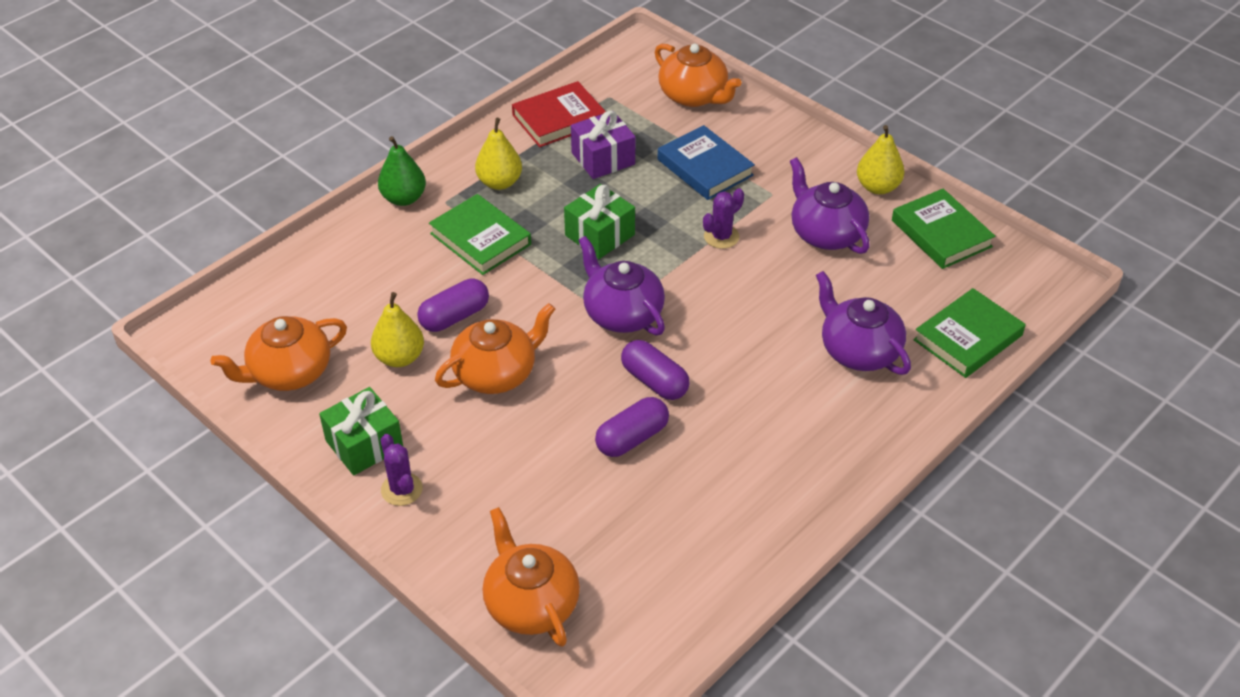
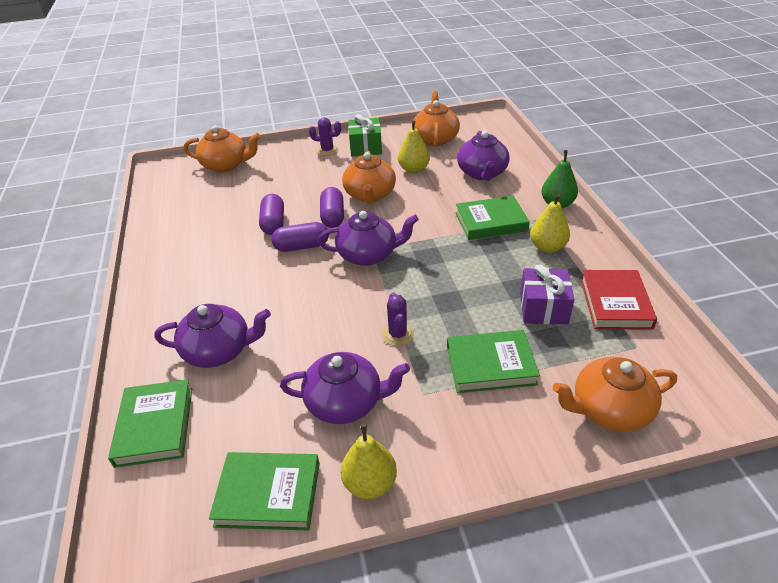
camera: 125 degrees right, 5 degrees down
(367, 285) = (482, 173): none -> purple teapot
(454, 316) = (428, 194): purple capsule -> purple capsule (333, 216)
(599, 235) = (452, 273): green gift -> none
(705, 167) = (490, 365): blue book -> green book

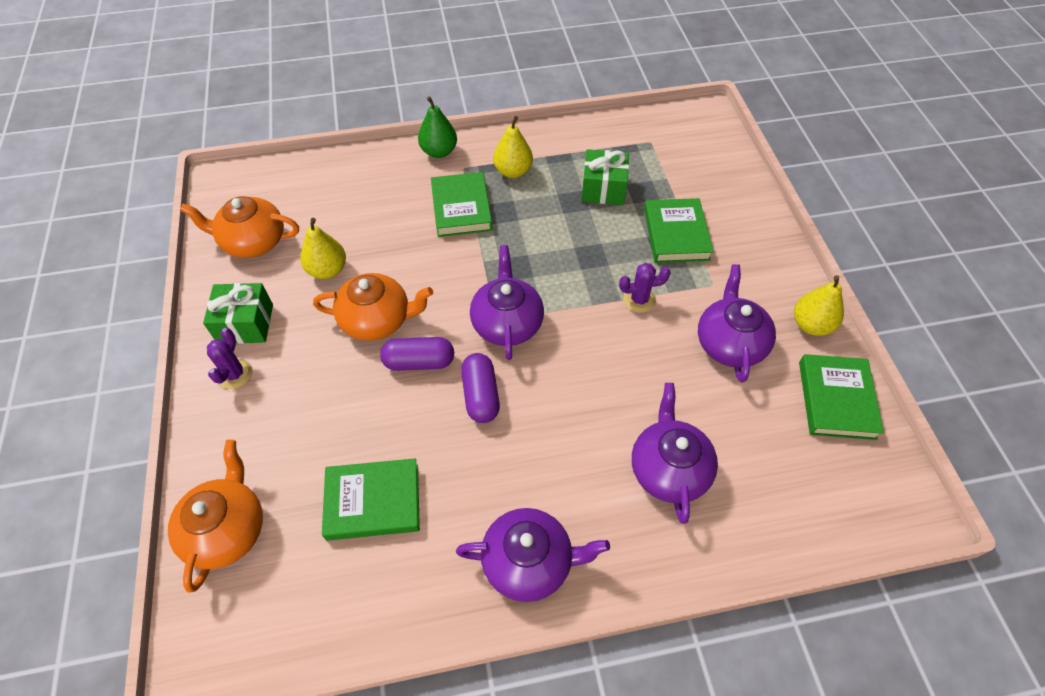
camera: 90 degrees left, 15 degrees up
(155, 426) = (780, 517): green book -> green book (373, 501)
(273, 223) = (421, 434): purple capsule -> none
(482, 173) = (358, 204): purple teapot -> purple teapot (529, 562)
(543, 308) = (603, 189): purple gift -> green gift
(609, 409) = (717, 171): orange teapot -> none
(615, 303) = (598, 143): red book -> none

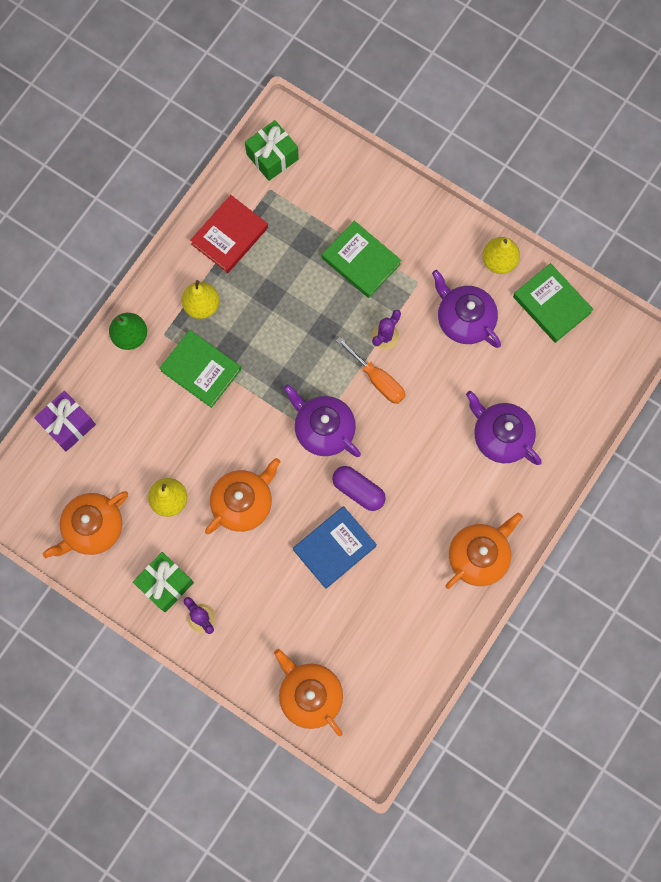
camera: 45 degrees left, 20 degrees up
(328, 168) = (68, 424): none -> purple gift
(373, 501) = (368, 605): green book -> none
(405, 422) = (334, 548): none -> blue book
(419, 362) = (300, 504): purple capsule -> none
(529, 562) = (478, 556): purple teapot -> orange teapot
(586, 147) = (229, 236): none -> red book
(597, 325) = (377, 379): none -> orange screwdriver
(603, 189) = (278, 264): green gift -> green gift (272, 156)

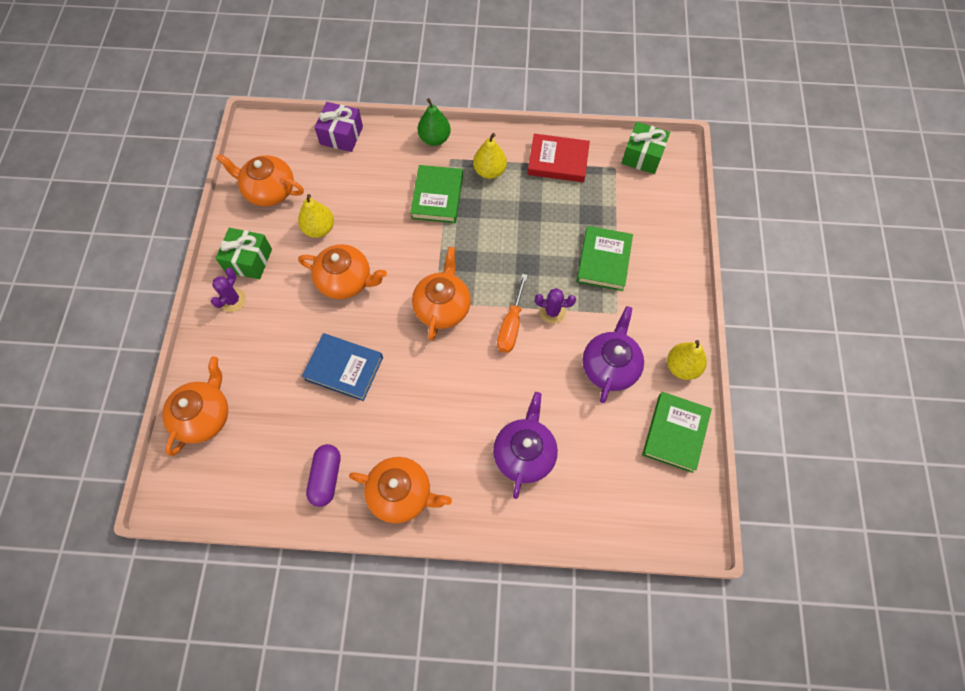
camera: 60 degrees right, 10 degrees down
(323, 429) = (442, 307): purple teapot -> orange teapot
(358, 490) = (405, 361): purple capsule -> purple capsule (326, 478)

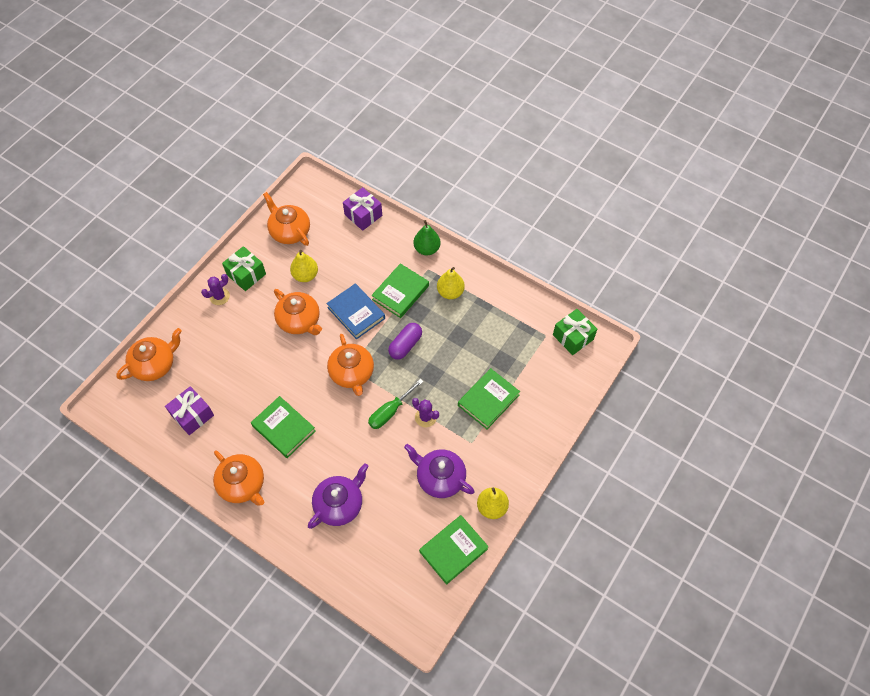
camera: 30 degrees right, 5 degrees down
(289, 449) = (192, 415): none -> purple gift
(326, 478) = (203, 447): purple capsule -> purple capsule (405, 345)
(344, 368) = (260, 381): blue book -> blue book (356, 313)
(406, 406) = (284, 428): none -> green book
(442, 307) = (352, 373): orange teapot -> orange teapot turned 120 degrees clockwise
(511, 325) = (390, 411): orange screwdriver -> green screwdriver
(558, 161) = (506, 309): red book -> none
(610, 366) = (440, 478): purple teapot -> purple teapot turned 105 degrees counterclockwise

